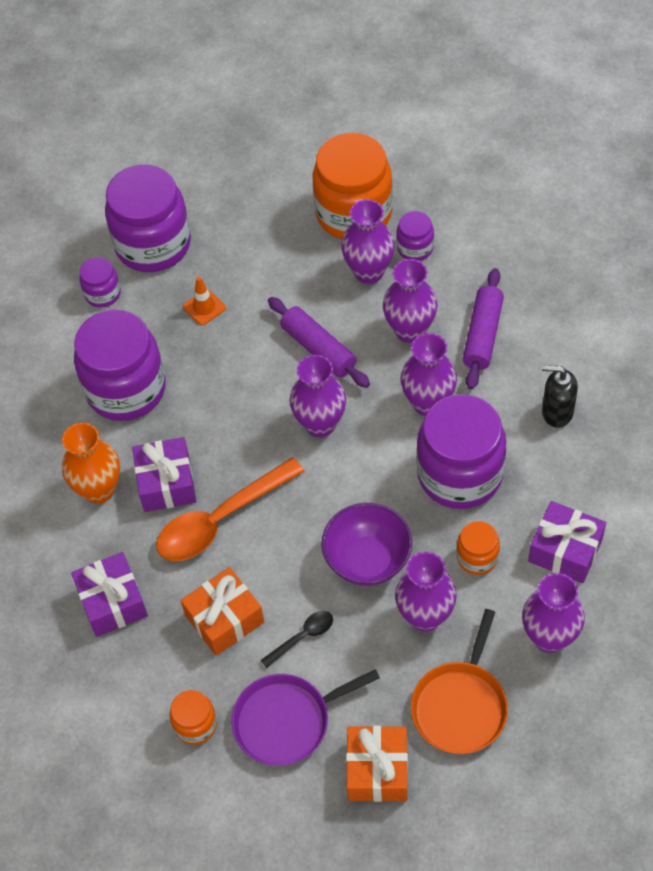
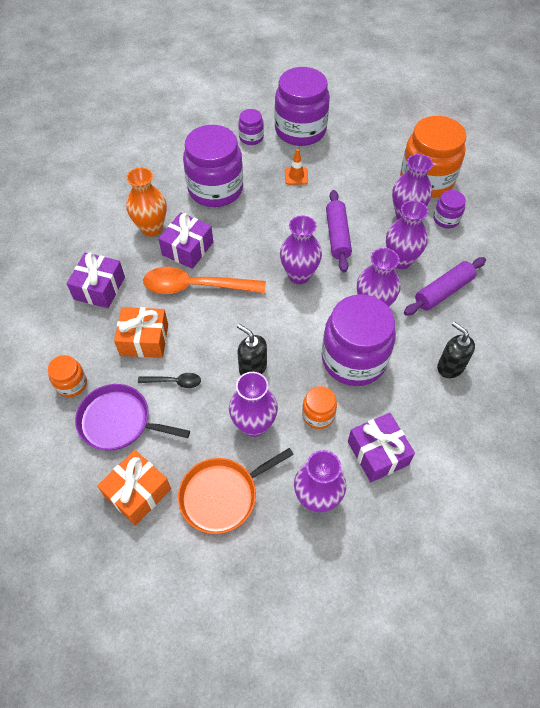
camera: 35 degrees right, 0 degrees up
(367, 560) = (252, 367): purple bowl -> black soap dispenser

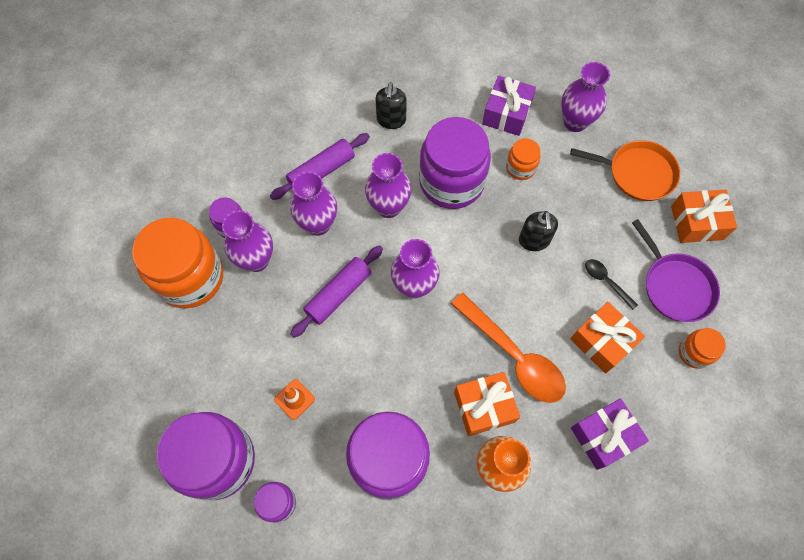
camera: 135 degrees left, 10 degrees up
(187, 248) = (484, 407): purple gift -> orange gift
(254, 425) = (573, 199): purple vase -> none
(443, 291) = (321, 171): purple rolling pin -> purple rolling pin turned 45 degrees counterclockwise

